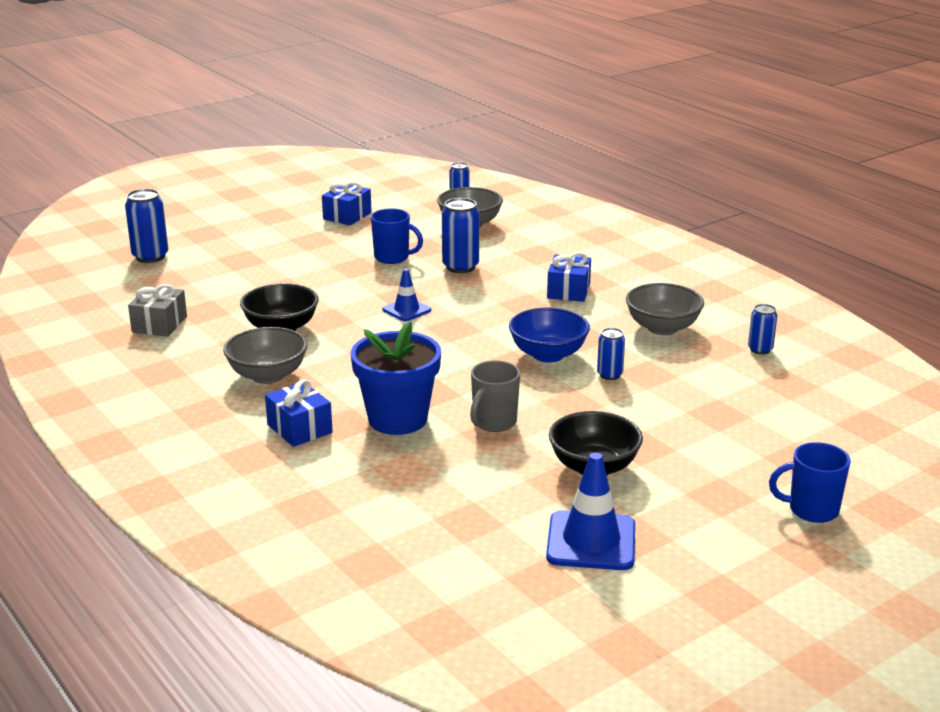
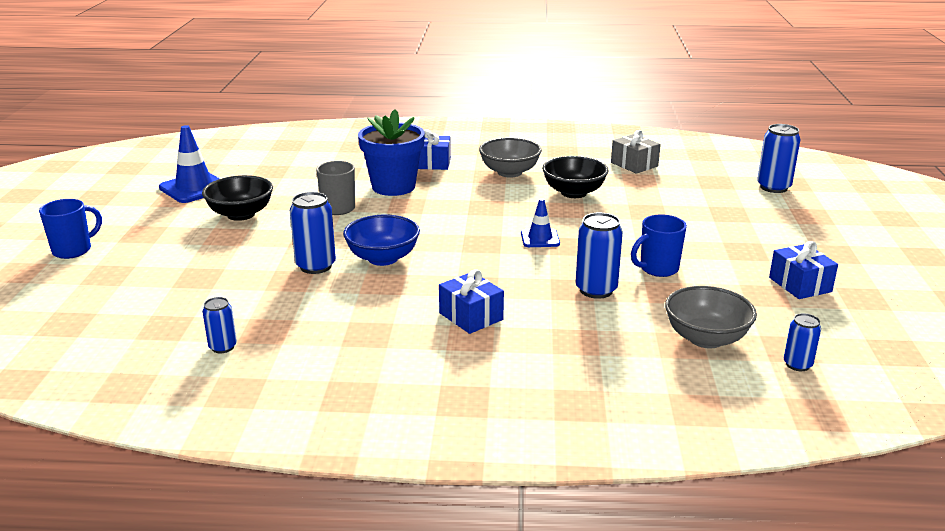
camera: 130 degrees right, 0 degrees up
(609, 375) = (315, 266): blue can -> blue can, size x1.67
(662, 328) = (335, 323): grey bowl -> none

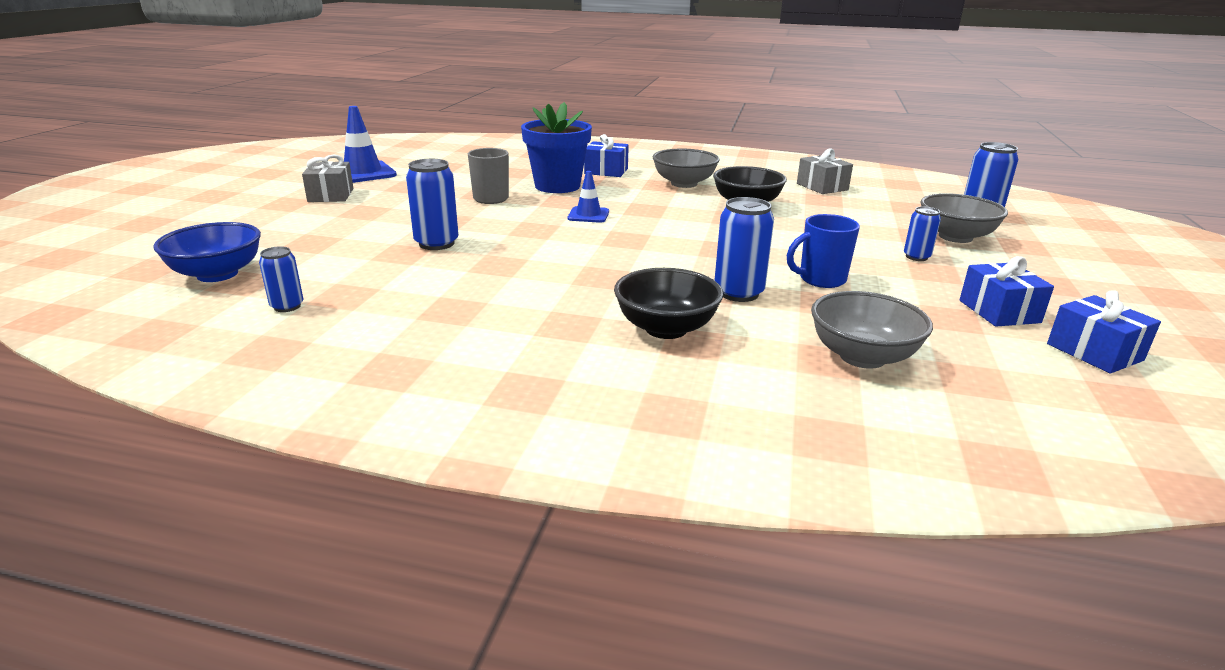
camera: 10 degrees right, 0 degrees up
(73, 250) = (210, 211): blue mug -> none
(180, 219) = (331, 195): none -> grey gift
(241, 214) = (391, 196): black bowl -> black bowl (666, 328)
(383, 258) = (511, 243): blue bowl -> blue bowl (217, 274)
(471, 316) = (579, 305): blue gift -> blue gift (1094, 352)
(540, 238) = (692, 240): blue traffic cone -> blue traffic cone (588, 215)
(757, 212) = (955, 237): none -> grey bowl
(797, 364) = (983, 400): blue can -> blue can (916, 257)

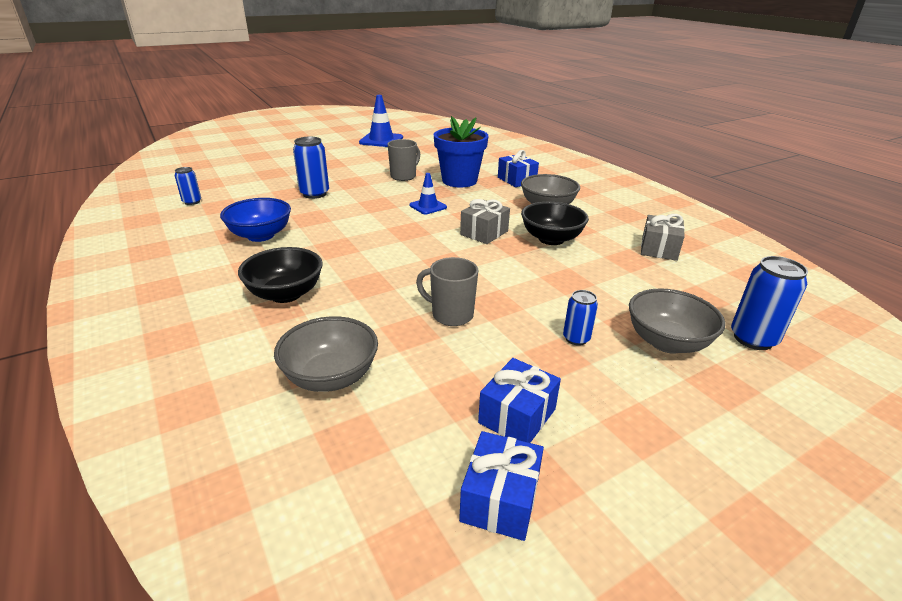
camera: 45 degrees right, 5 degrees up
(217, 274) = (208, 176): blue bowl -> blue bowl (260, 235)
(331, 195) = (338, 149): grey gift -> grey gift (484, 233)
(738, 293) = (377, 295): blue can -> none
(821, 280) = (451, 315): blue mug -> grey mug

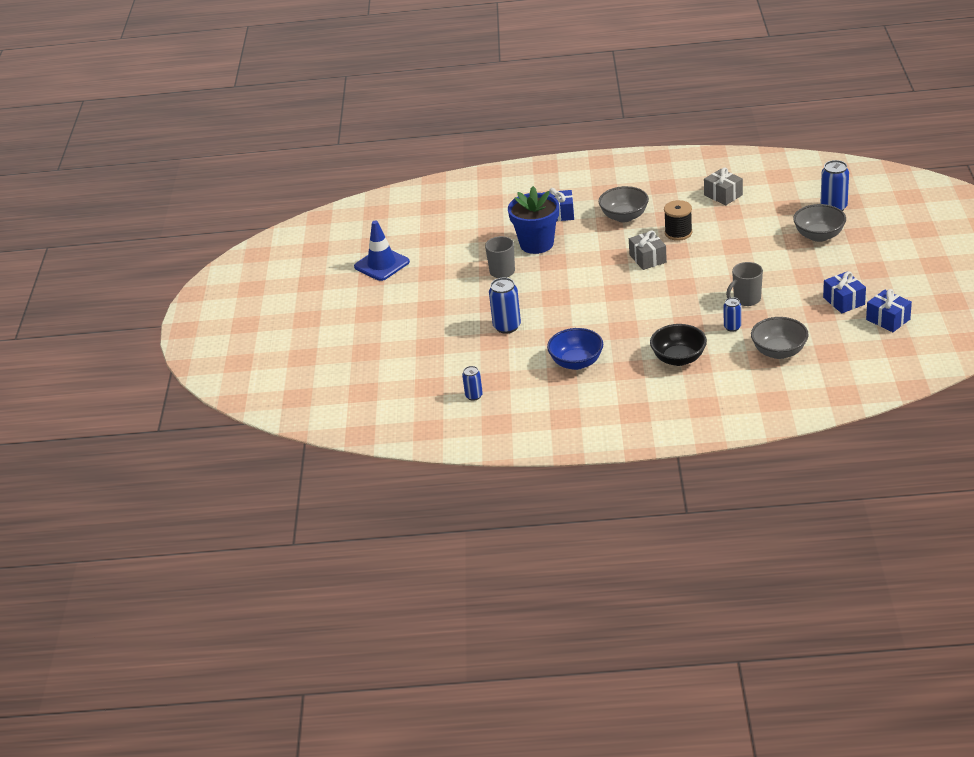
camera: 55 degrees left, 5 degrees up
(428, 206) = (580, 273): blue traffic cone -> none
(551, 239) = (678, 233): black bowl -> black spool
(576, 338) = (797, 263): blue can -> blue can (732, 327)

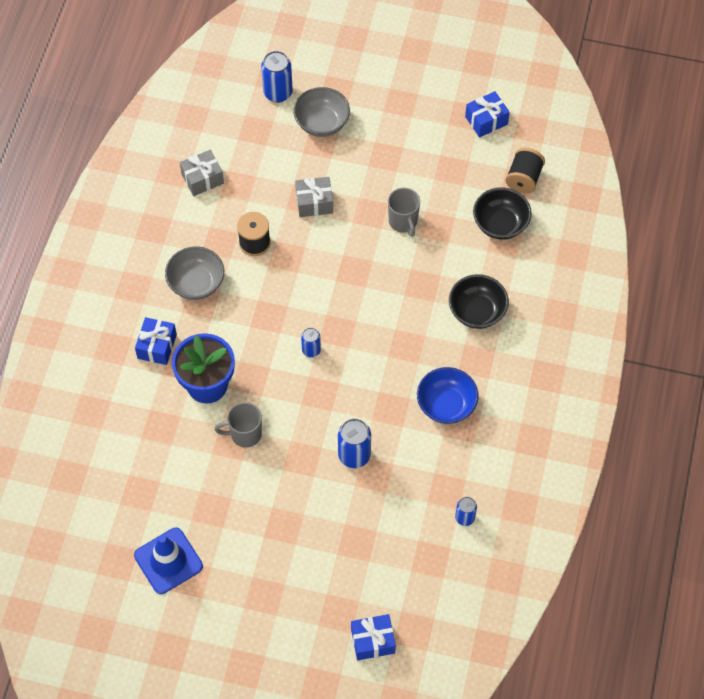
camera: 80 degrees left, 25 degrees up
(648, 258) = (289, 285): grey gift -> grey gift (314, 203)
(732, 327) = (444, 249): blue can -> blue can (311, 350)
(779, 352) = (500, 224): grey bowl -> black bowl
(838, 354) = (523, 179): none -> black spool
(844, 301) = (442, 143): blue gift -> blue gift (372, 641)

